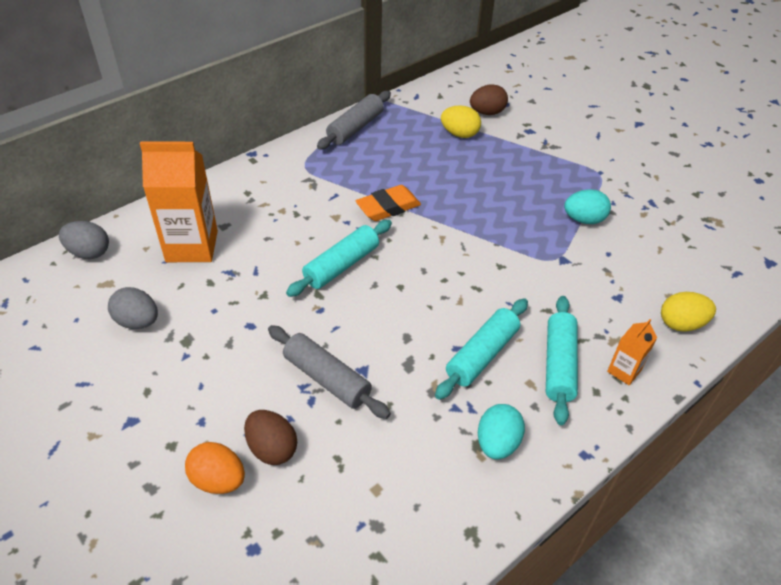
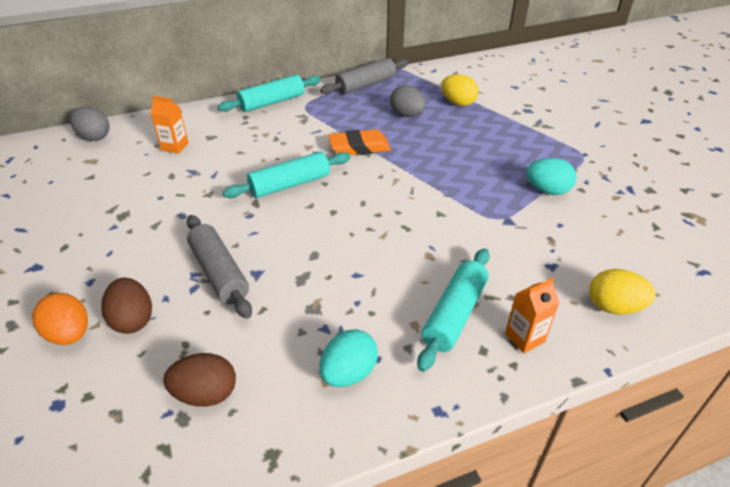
camera: 20 degrees right, 5 degrees down
(138, 321) = (94, 193): grey egg -> grey egg (407, 115)
(192, 246) = (175, 147): orange carton -> orange carton, size x0.48
(482, 355) = (378, 287): turquoise rolling pin -> turquoise rolling pin (272, 102)
(487, 112) = (493, 91): brown egg -> brown egg (206, 394)

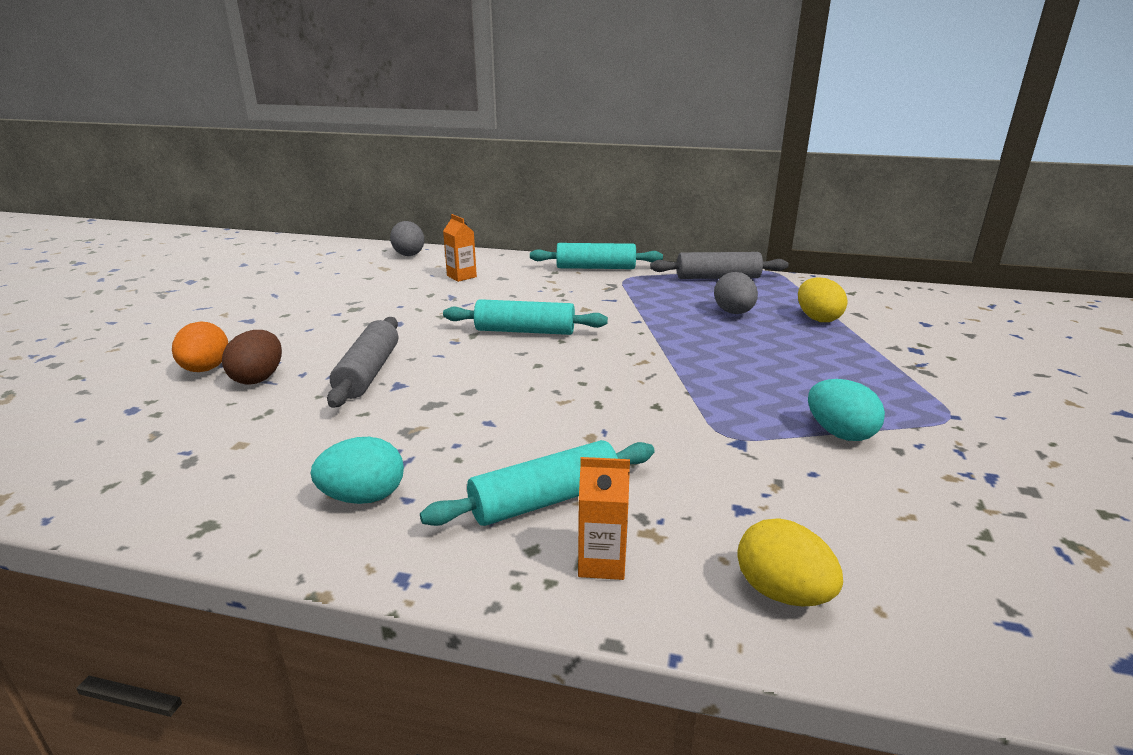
camera: 35 degrees right, 15 degrees down
(206, 394) = (230, 452): brown egg -> none
(359, 147) = (639, 324): orange eraser -> none

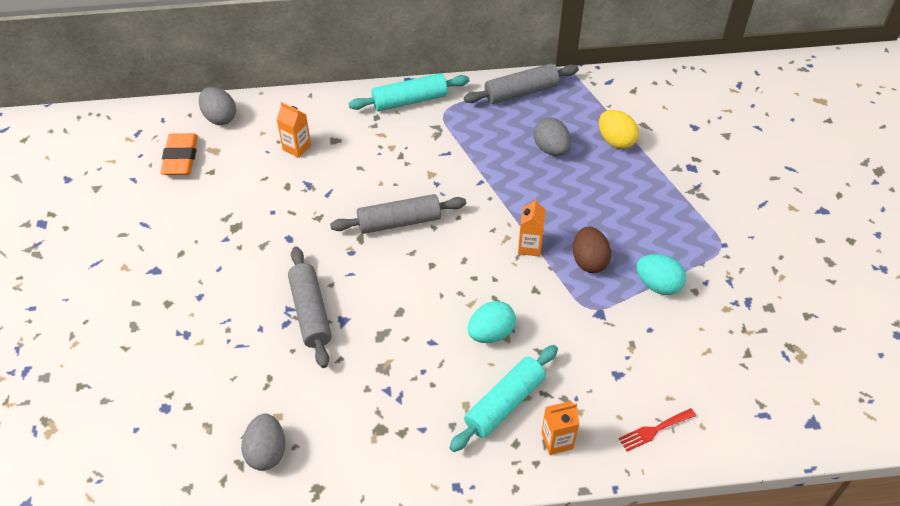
camera: 20 degrees left, 25 degrees up
(190, 472) = (266, 452): none -> grey egg
(206, 369) = (179, 346): orange egg -> none
(258, 378) = (230, 344): brown egg -> brown egg (589, 261)
(350, 267) = (180, 158): none -> orange eraser
(363, 497) = (395, 436): turquoise egg -> turquoise egg (491, 333)
(525, 331) = (399, 222): turquoise rolling pin -> grey rolling pin
(669, 372) = (530, 246): none -> orange carton
(782, 592) = (654, 430): yellow egg -> red fork

